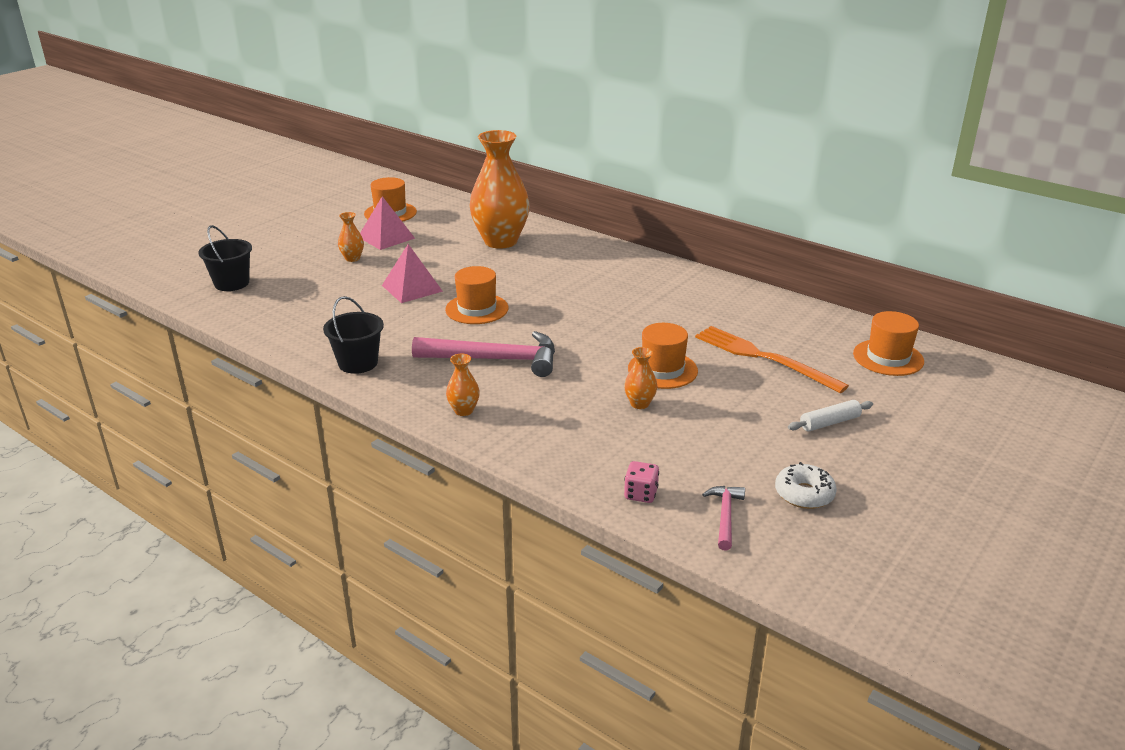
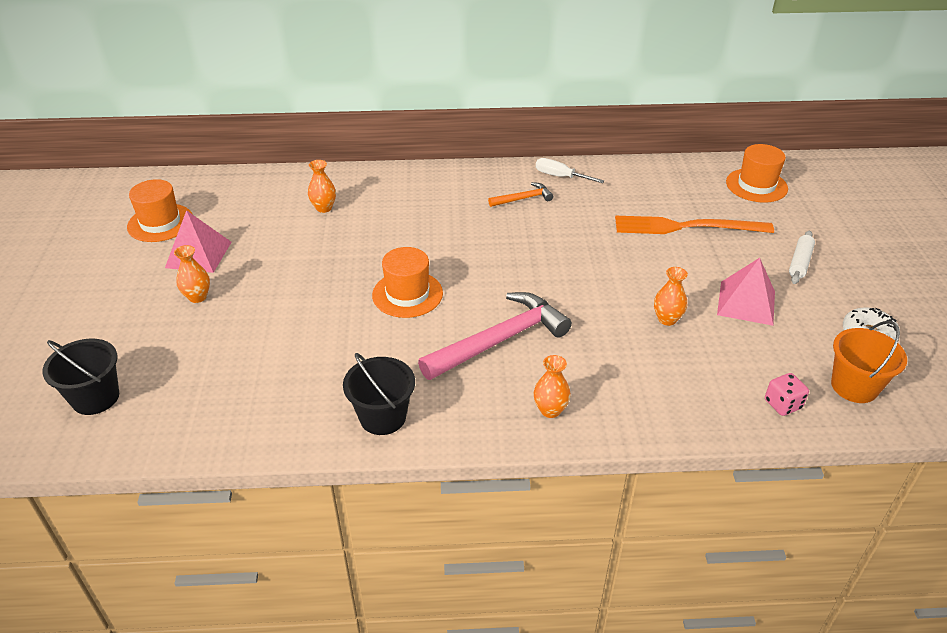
camera: 40 degrees left, 10 degrees up
(412, 288) = (312, 302): pink pyramid -> pink pyramid (746, 303)
(500, 241) = (324, 208): orange vase -> orange vase, size x0.42
(654, 288) = (523, 198): none -> orange hammer
(662, 370) = (637, 277): orange hat -> none
(710, 286) = (560, 176): none -> white screwdriver
(725, 516) = (854, 386): pink hammer -> orange bucket

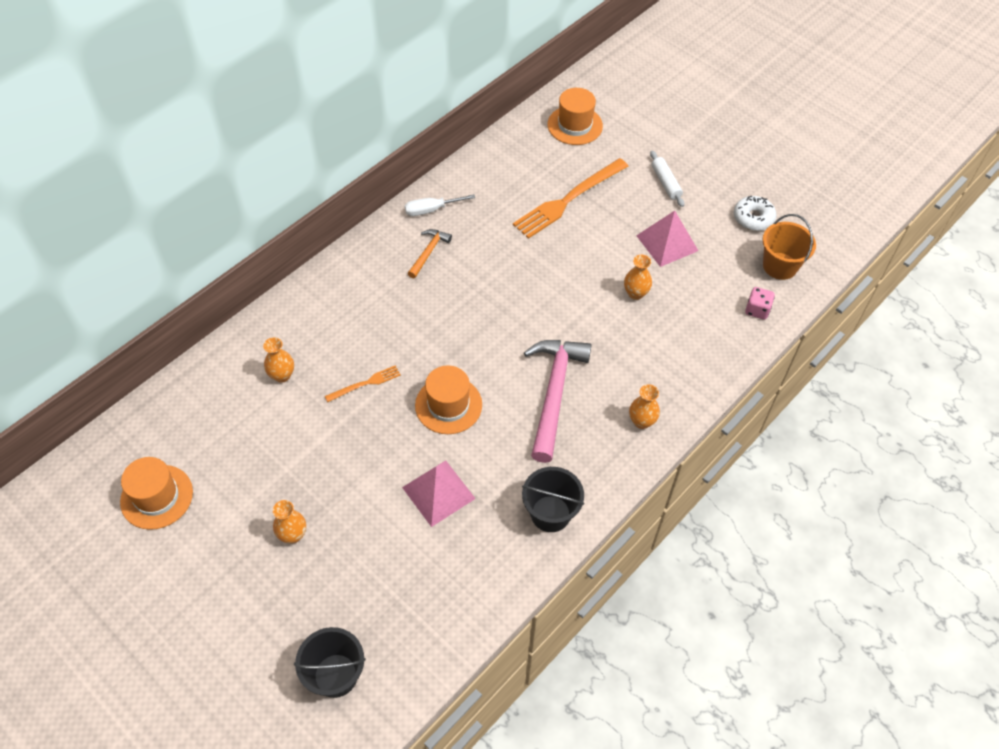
camera: 45 degrees left, 15 degrees up
(198, 254) = (237, 499): pink pyramid -> pink pyramid (438, 493)
(369, 245) = (365, 383): none -> orange fork

